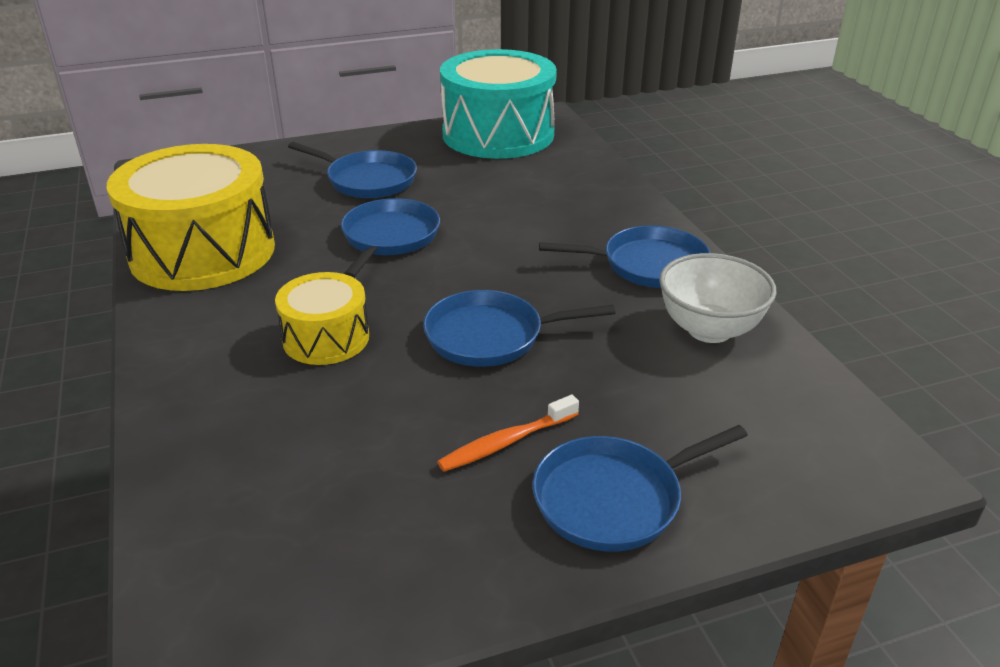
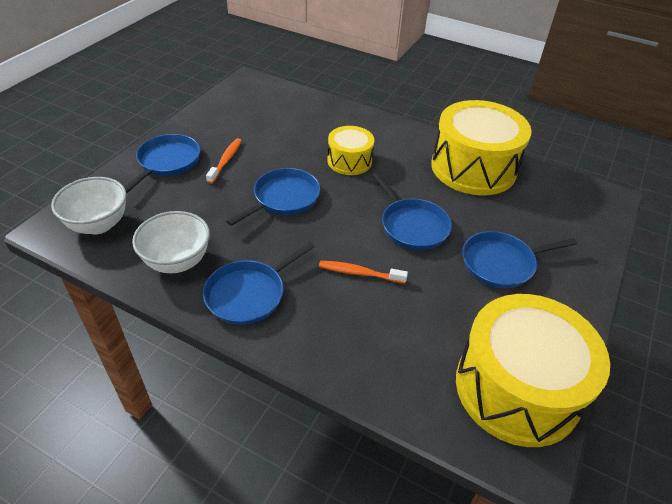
camera: 135 degrees right, 10 degrees up
(498, 134) = (517, 388): turquoise drum -> yellow drum
(511, 230) = (359, 273): none -> orange toothbrush
(804, 434) = (98, 225): none -> white bowl

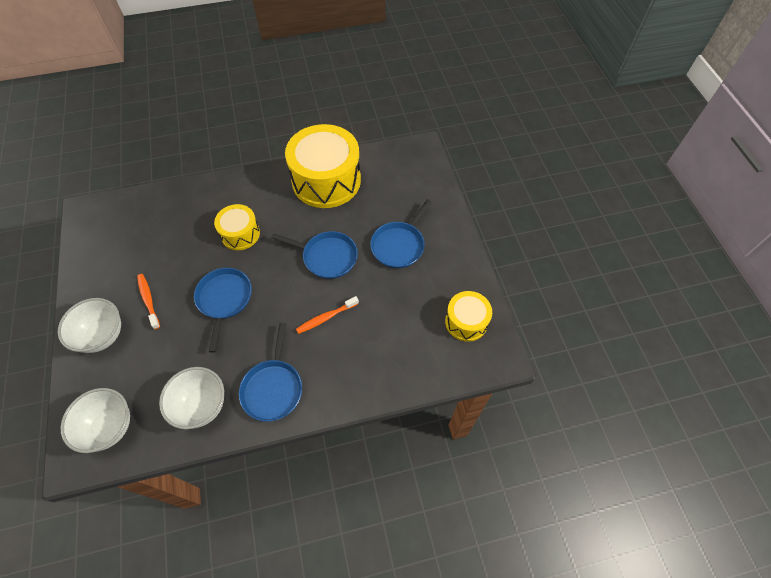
camera: 40 degrees left, 15 degrees up
(167, 162) = (102, 336): blue pan -> white bowl
(517, 388) = (466, 321): yellow drum -> yellow drum, size x0.53

